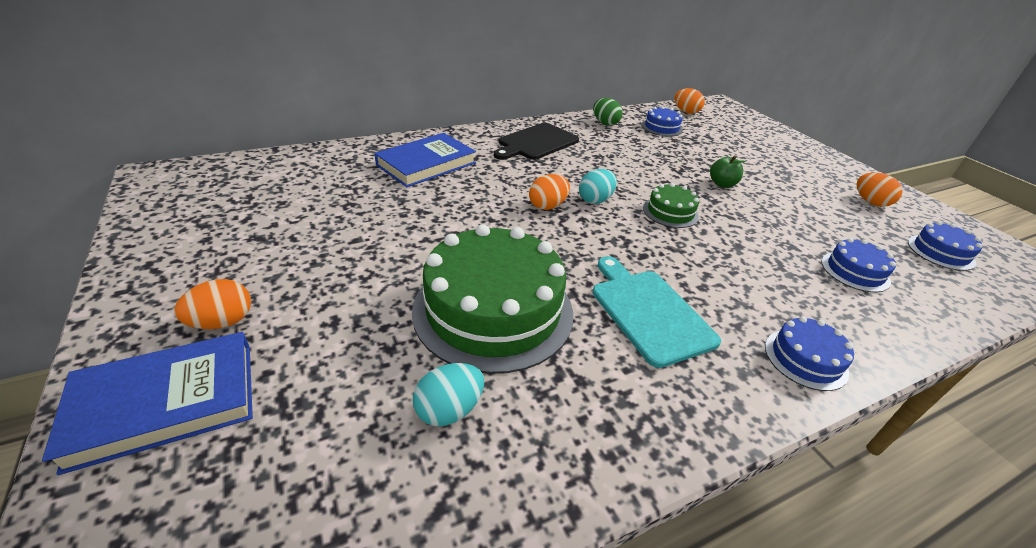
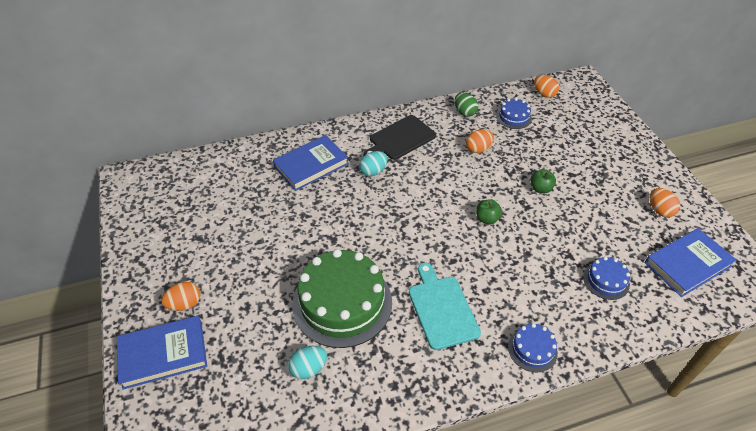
camera: 10 degrees right, 10 degrees up
(547, 206) = (395, 211): orange egg -> orange egg (478, 149)
(595, 200) = (432, 205): turquoise egg -> turquoise egg (373, 171)
(670, 212) = (487, 219): green cake -> green apple
(940, 252) = (687, 264): blue cake -> blue book

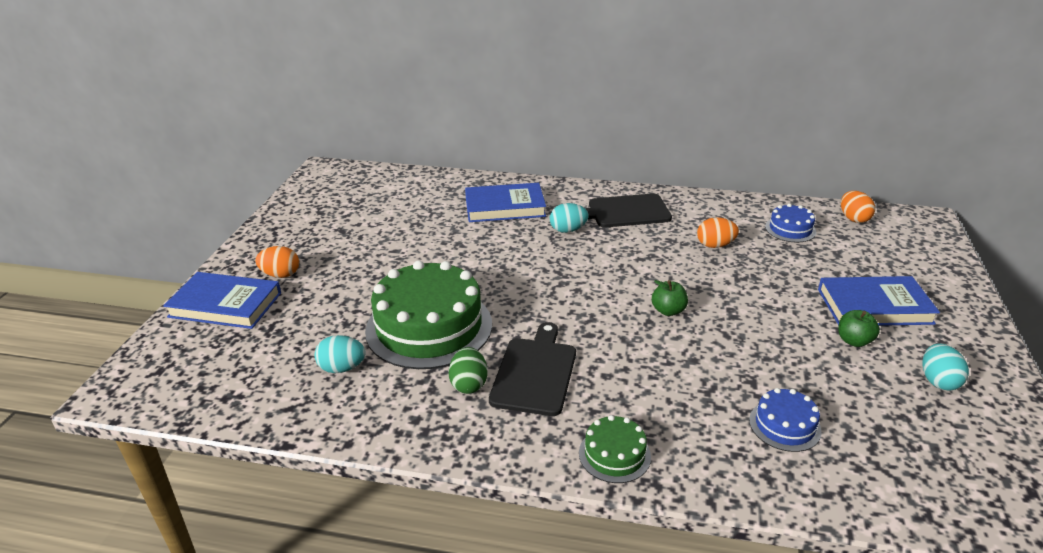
camera: 30 degrees right, 15 degrees down
(441, 309) = (534, 373): turquoise cutting board -> black cutting board
(464, 112) = (727, 209): green egg -> green egg (469, 384)
(532, 349) = (614, 454): blue cake -> green cake
(540, 188) = (768, 304): green apple -> green apple (854, 341)
(659, 210) = (938, 381): orange egg -> turquoise egg
(687, 264) = (937, 455): blue book -> blue book (874, 306)

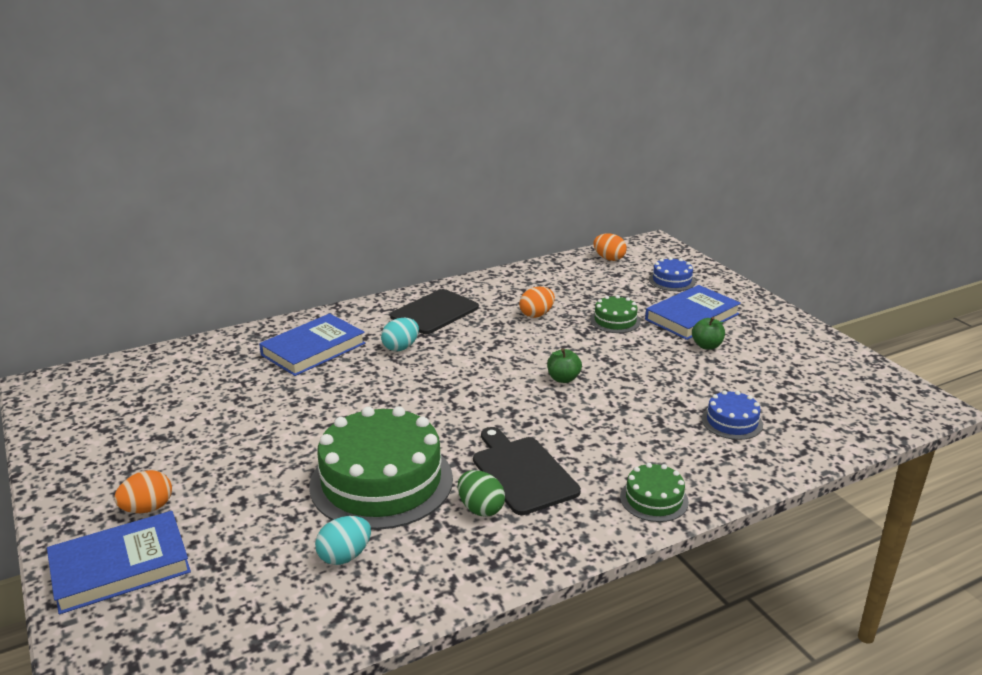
camera: 40 degrees left, 5 degrees down
(785, 279) = (615, 321): none -> green cake
(790, 229) = (575, 282): blue cake -> blue cake (672, 280)
(938, 381) = (780, 350): turquoise egg -> none

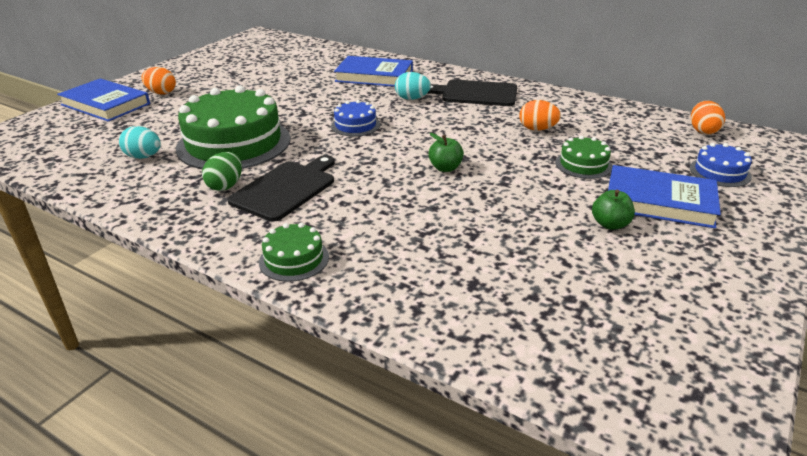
camera: 60 degrees right, 5 degrees up
(732, 422) = (472, 274): blue cake -> blue cake (355, 125)

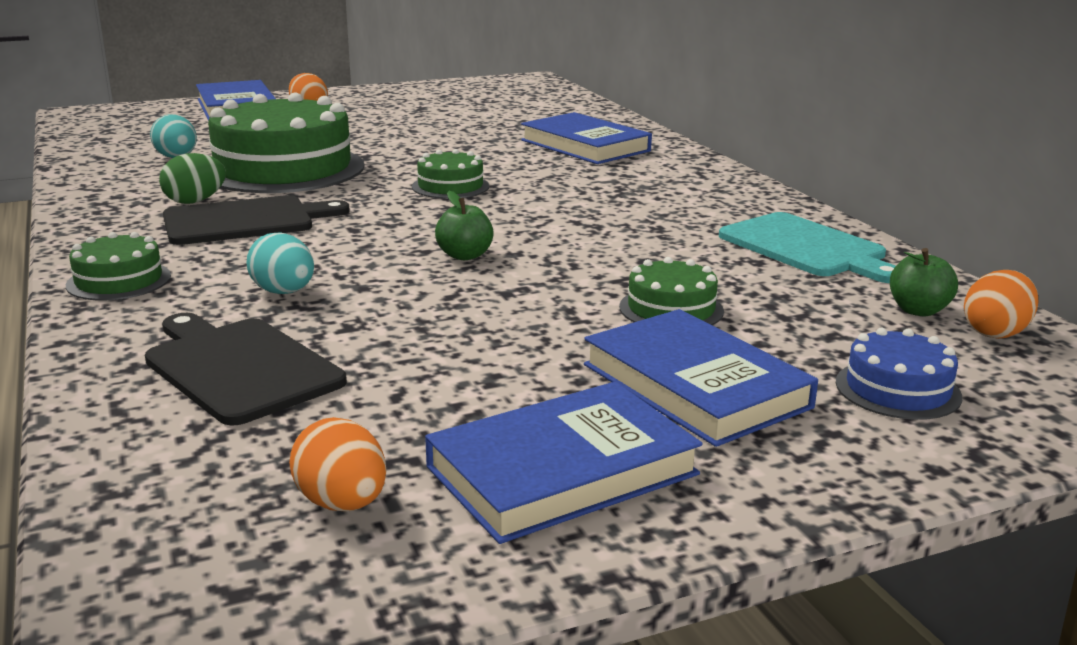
camera: 35 degrees right, 10 degrees down
(355, 125) = (450, 186): blue cake -> green cake
(412, 98) = (583, 178): turquoise egg -> turquoise egg (284, 292)
(476, 93) = (688, 194): black cutting board -> black cutting board (239, 368)
(537, 129) = (692, 253): orange egg -> orange egg (342, 503)
(574, 110) = (806, 247): none -> turquoise cutting board
(610, 224) = (553, 382): green apple -> green apple (918, 310)
(691, 267) = (562, 470): none -> blue book

